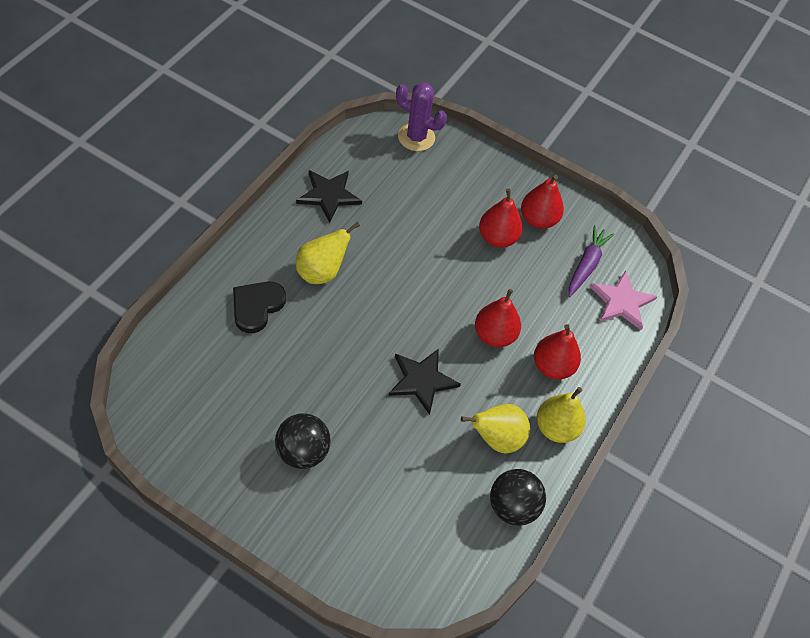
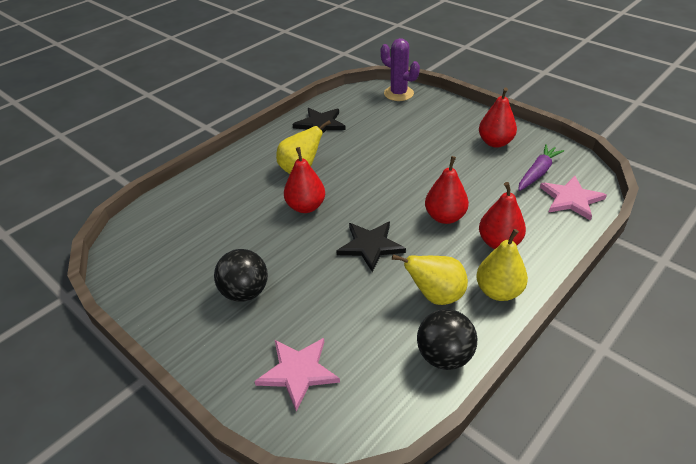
camera: 20 degrees right, 15 degrees down
(257, 307) = (240, 188): black heart -> none
(379, 538) = (298, 372): none -> pink star
(497, 238) = (457, 153): red pear -> red pear (306, 207)

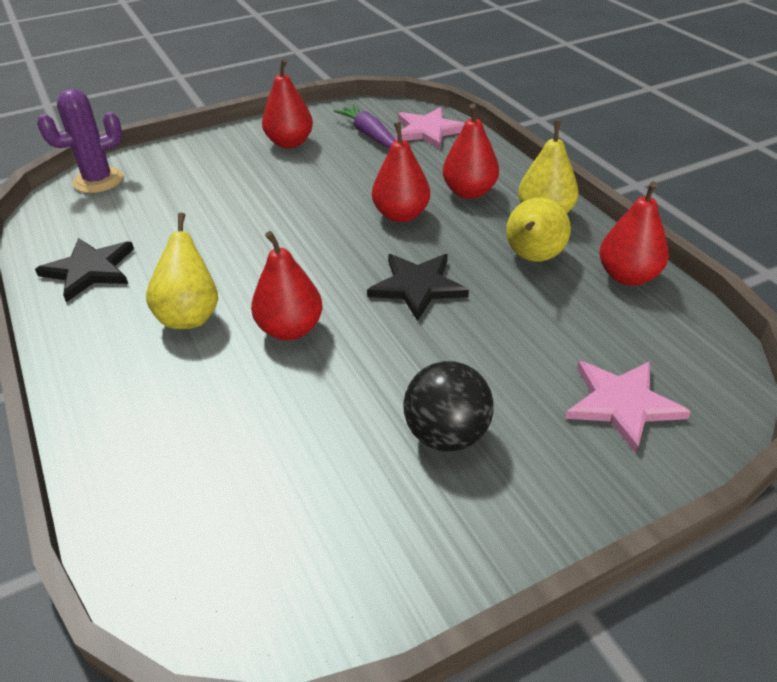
camera: 70 degrees left, 0 degrees up
(444, 356) = (627, 276): black ball -> red pear

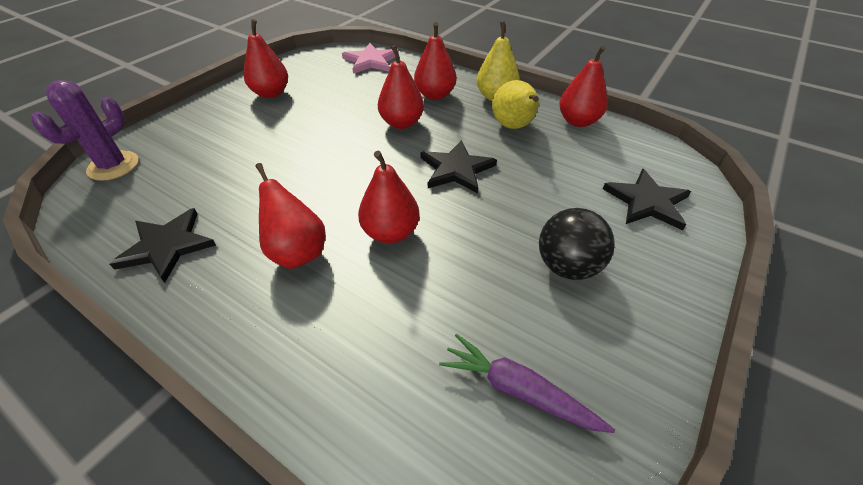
camera: 30 degrees left, 5 degrees up
(190, 316) = (297, 252): yellow pear -> red pear
(369, 135) = (330, 73): purple carrot -> purple carrot (518, 390)
(622, 404) = (647, 202): pink star -> black star

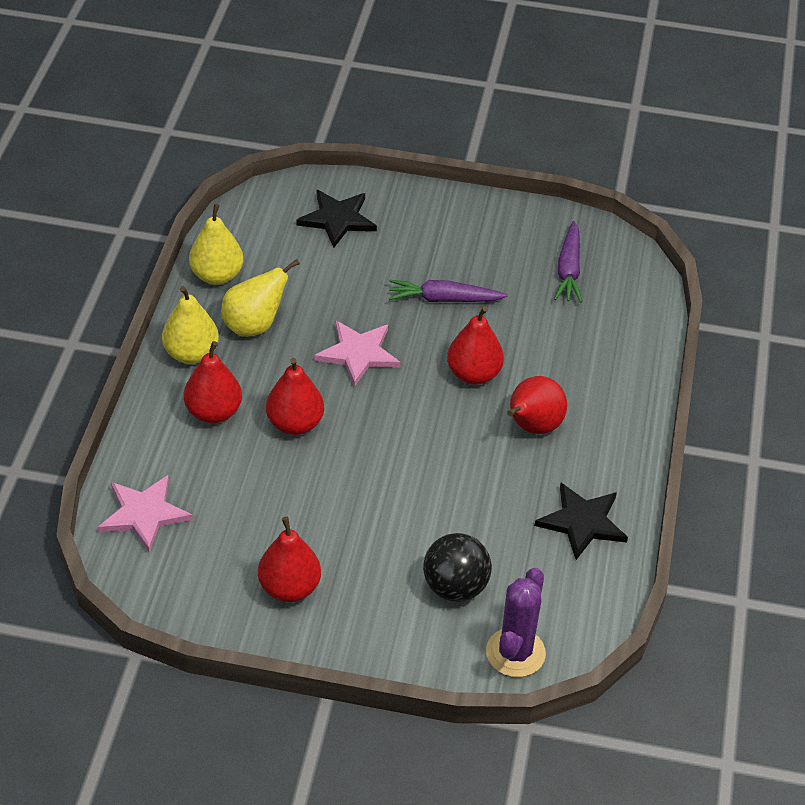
camera: 115 degrees left, 0 degrees up
(113, 166) = (515, 653): purple cactus -> purple cactus turned 75 degrees counterclockwise
(456, 169) = (358, 354): black star -> pink star
(504, 244) = (444, 299): none -> purple carrot
(567, 266) = (447, 260): black ball -> black ball (455, 587)
(578, 121) = (217, 275): red pear -> yellow pear

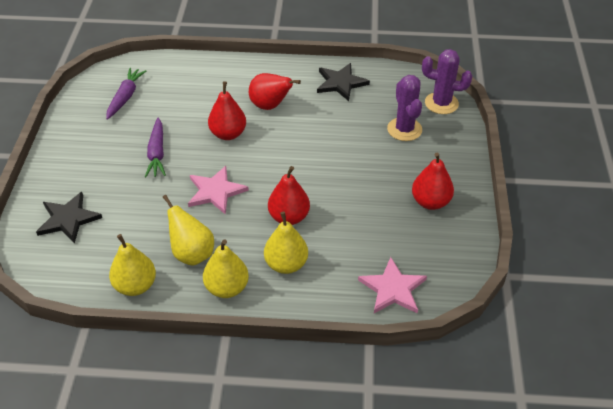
camera: 95 degrees left, 0 degrees up
(213, 412) = (286, 264): red pear -> yellow pear
(455, 587) = (404, 129): black ball -> purple cactus
(569, 270) = (125, 97): purple carrot -> purple carrot turned 75 degrees counterclockwise

